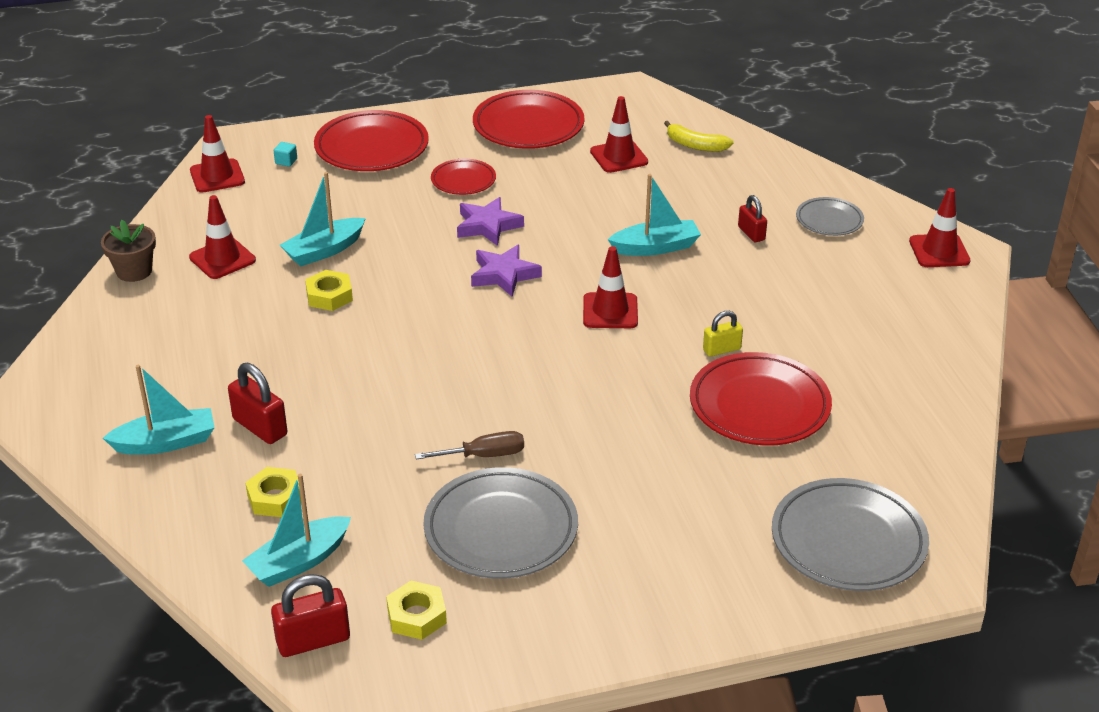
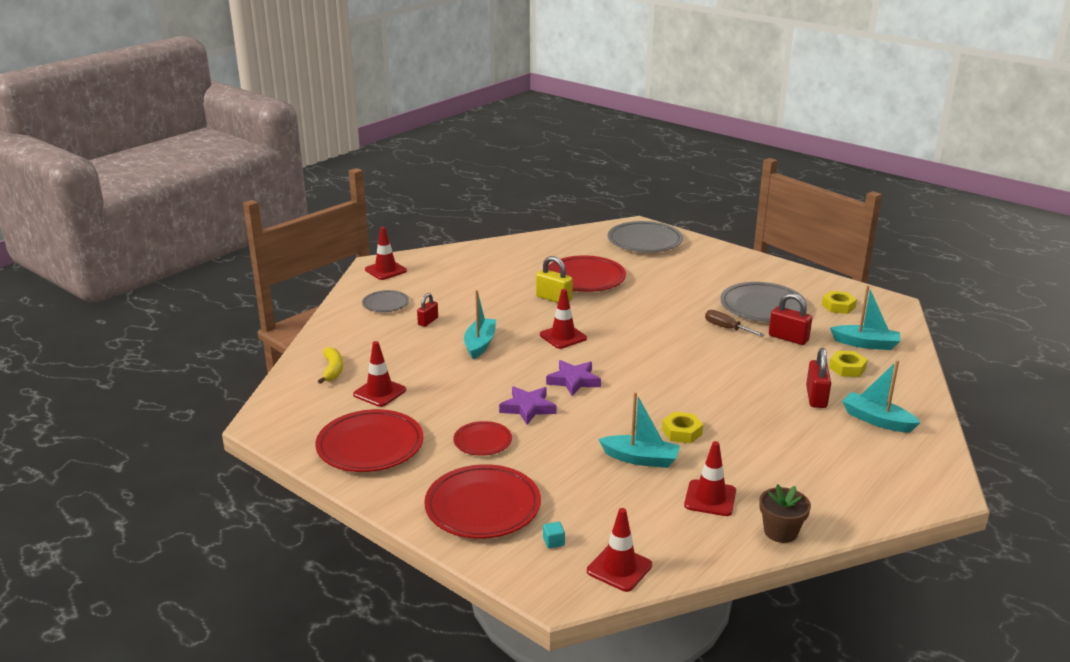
camera: 125 degrees left, 10 degrees down
(313, 640) = (891, 322): red padlock -> red padlock (788, 338)
(655, 247) = (480, 344): turquoise boat -> turquoise boat turned 60 degrees clockwise
(721, 349) = (553, 298): yellow padlock -> yellow padlock, size x1.56

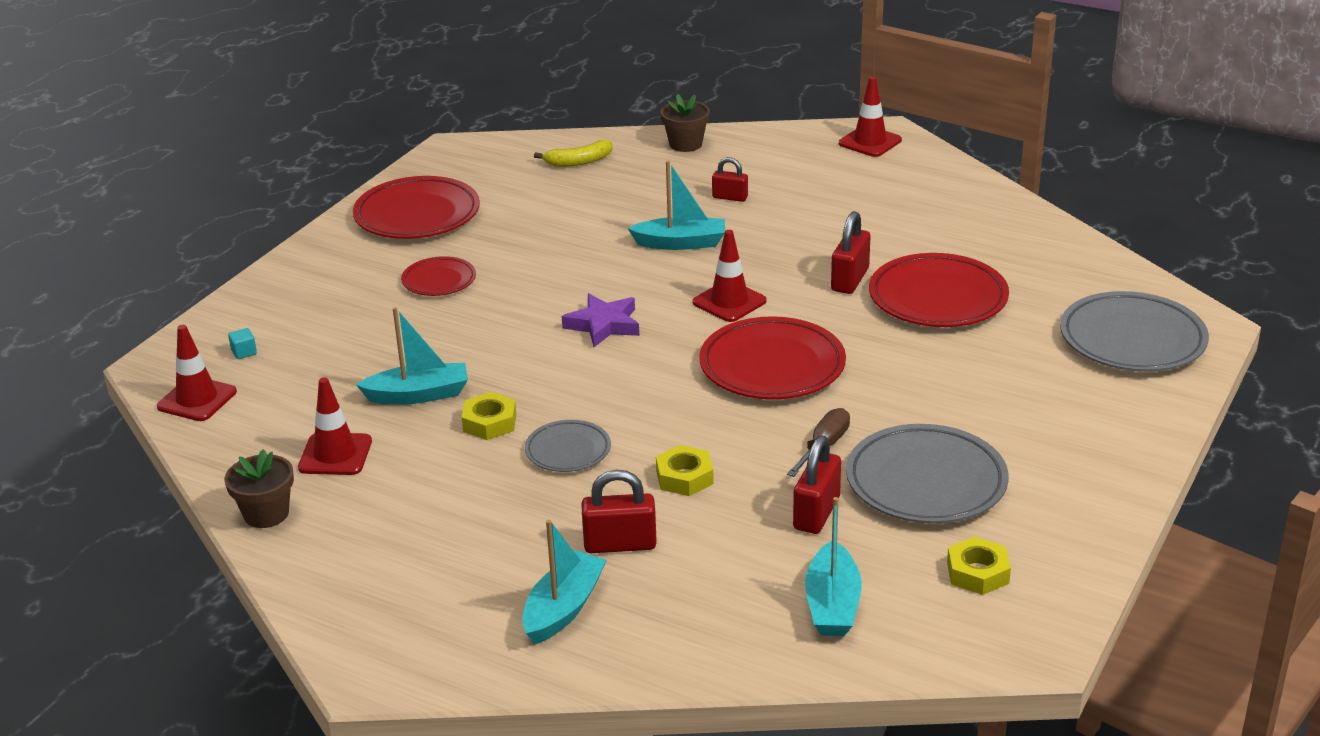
camera: 80 degrees right, 5 degrees up
(338, 328) = (685, 144): none -> brown flower pot
(379, 392) = (535, 199): red traffic cone -> none
(385, 304) = (766, 161): grey plate -> grey plate (568, 451)
(483, 507) = (306, 300): red plate -> red plate (772, 366)
(528, 408) = (523, 300): purple star -> none
(553, 298) = (850, 280): yellow padlock -> red padlock
(640, 459) = (418, 395): turquoise boat -> turquoise boat turned 105 degrees counterclockwise
(847, 368) = (730, 579): yellow nut -> yellow nut (684, 477)

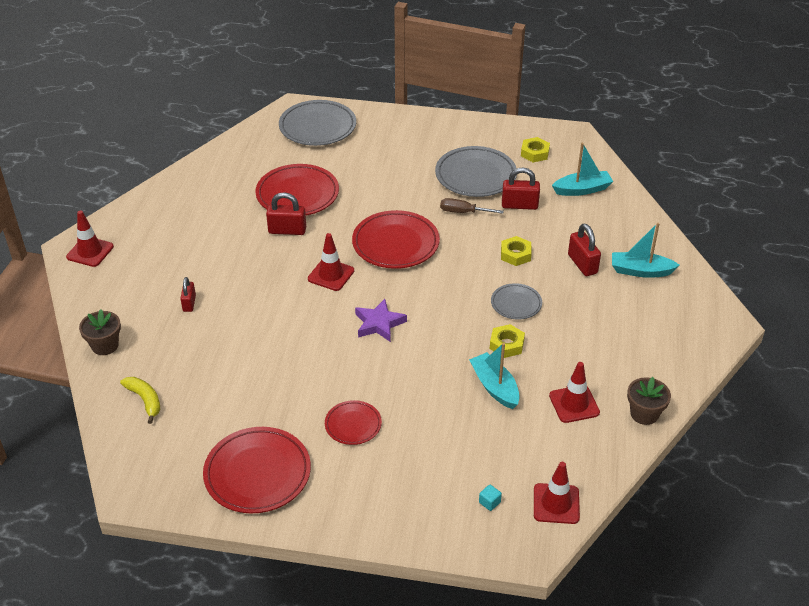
camera: 110 degrees left, 10 degrees up
(681, 243) = (262, 313): turquoise boat -> none

